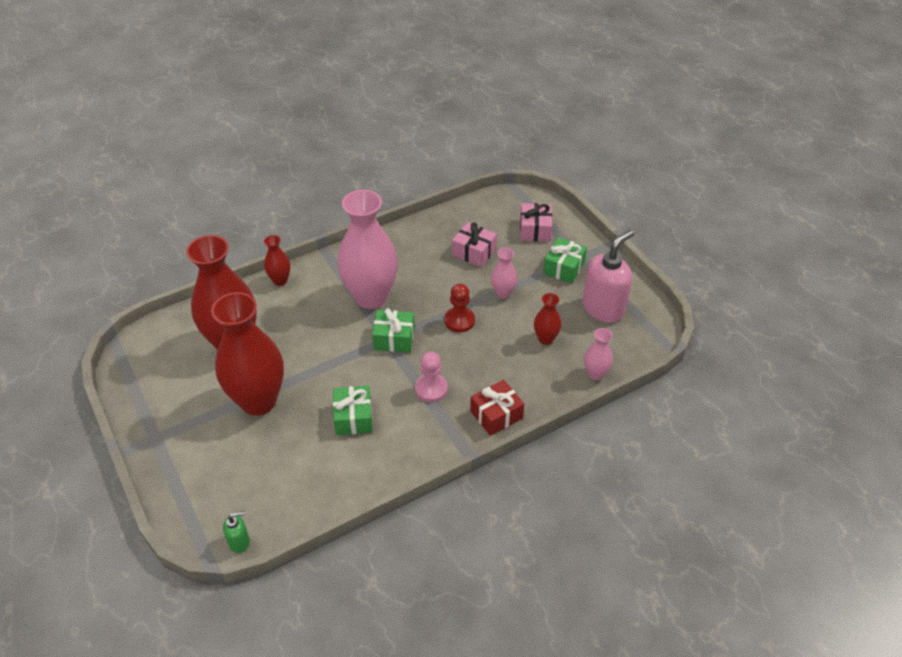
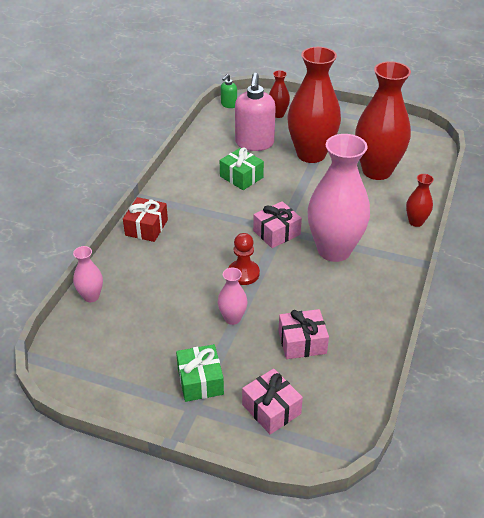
camera: 140 degrees right, 5 degrees down
(394, 338) = (276, 233): green gift -> pink gift
(431, 389) = (210, 218): pink pawn -> none
(545, 339) = (157, 300): red vase -> red vase (278, 114)
(603, 308) = (126, 360): pink soap dispenser -> pink soap dispenser (254, 143)

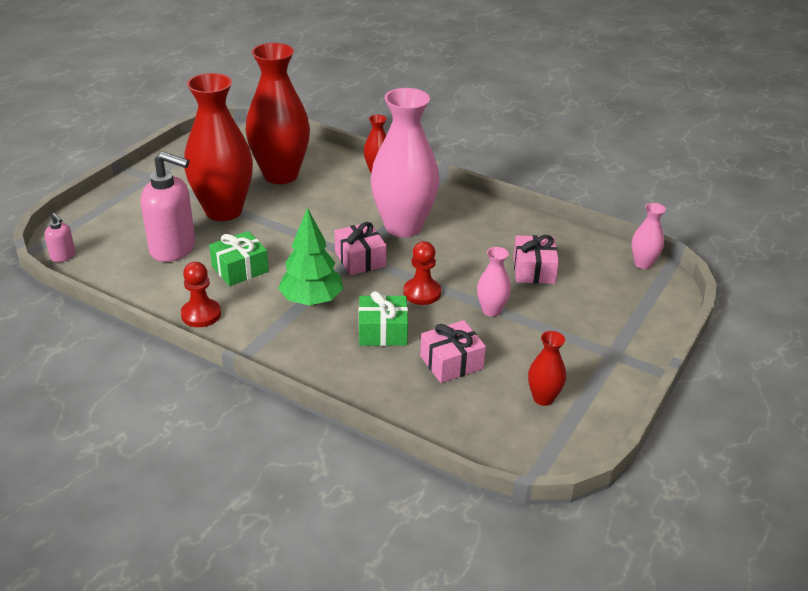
camera: 80 degrees left, 5 degrees down
(91, 296) = (429, 423): pink vase -> pink vase (643, 263)
(146, 227) = (308, 361): red gift -> none
(185, 171) = (201, 314): none -> red pawn
(200, 381) = (579, 344): green gift -> green gift (382, 331)
(215, 217) = (311, 301): none -> green tree
(228, 105) = (63, 256): green soap dispenser -> pink soap dispenser
(271, 409) = (618, 303): pink gift -> pink gift (451, 362)
(278, 114) = (119, 220): red vase -> red vase (543, 398)

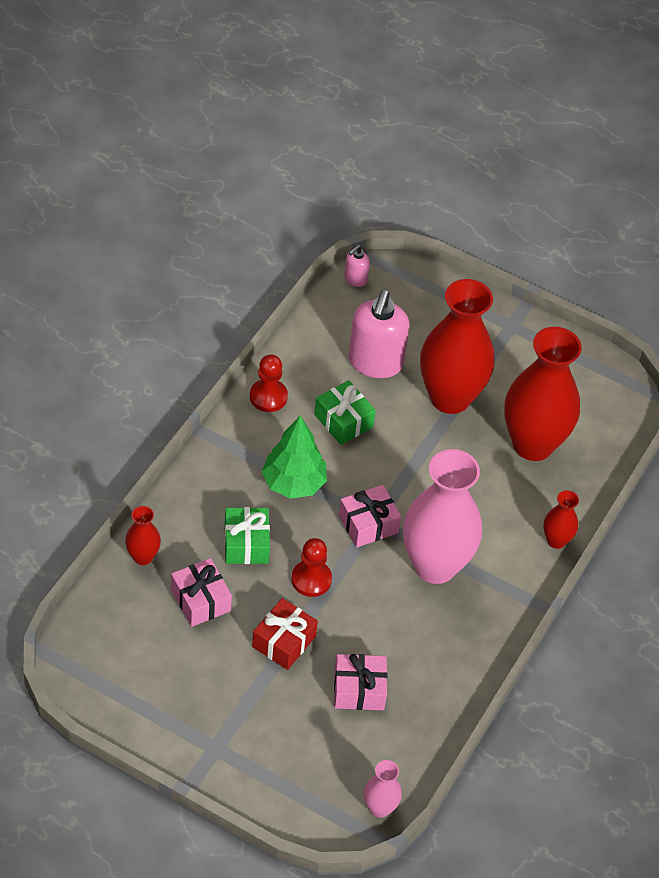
camera: 85 degrees right, 15 degrees up
(491, 310) = (284, 641): pink vase -> red gift
(543, 398) = (149, 674): red vase -> red vase (143, 557)

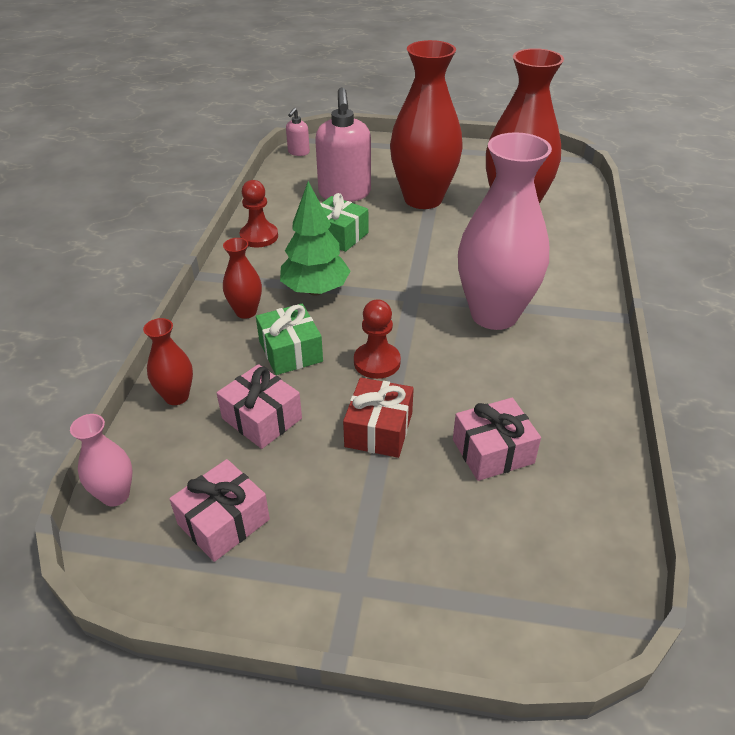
camera: 15 degrees left, 10 degrees down
(368, 524) = (407, 301): pink gift -> pink gift (223, 521)
(379, 808) = (608, 583): pink vase -> pink vase (115, 495)
(556, 540) = (588, 265): red vase -> red vase (246, 312)

